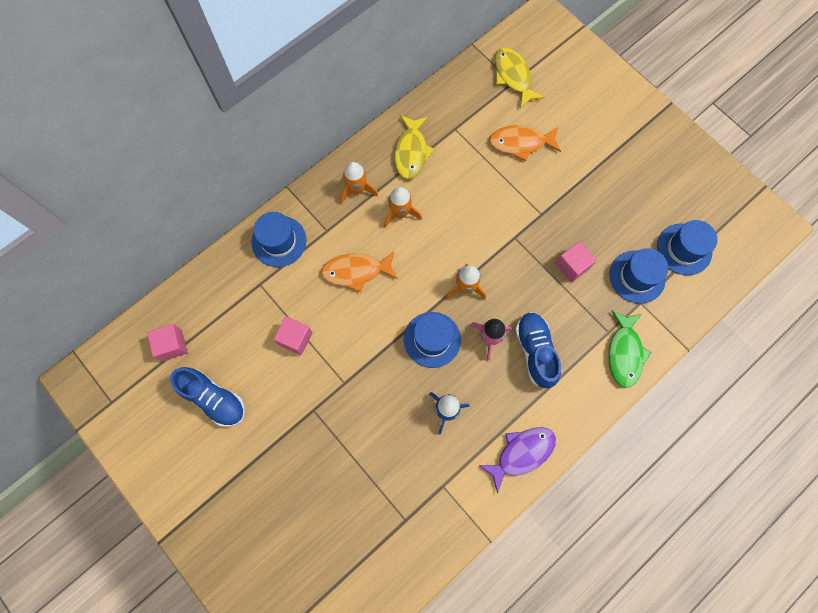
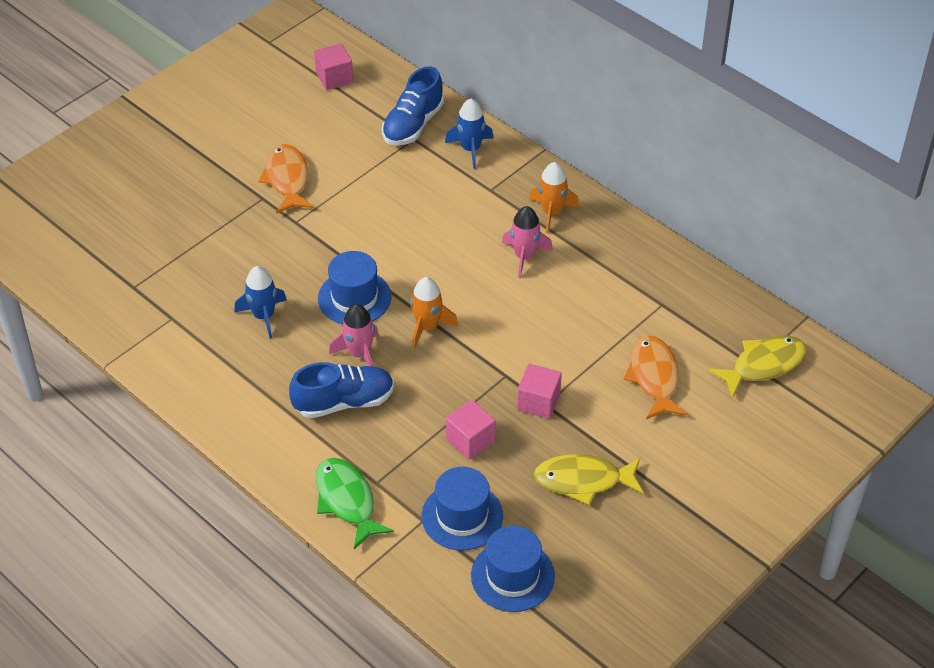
camera: 85 degrees right, 25 degrees down
(214, 399) = (274, 117): blue shoe -> blue shoe (413, 125)
(279, 241) = (471, 149): blue hat -> blue rocket
(295, 338) = (348, 175): pink cube -> pink cube (538, 402)
(356, 271) = (438, 221): orange fish -> orange fish (287, 179)
(400, 213) = (524, 256): orange rocket -> pink rocket
(411, 152) = (616, 261): yellow fish -> yellow fish (583, 480)
(521, 453) = (210, 392): purple fish -> none
(624, 353) = (347, 501): green fish -> green fish turned 60 degrees clockwise

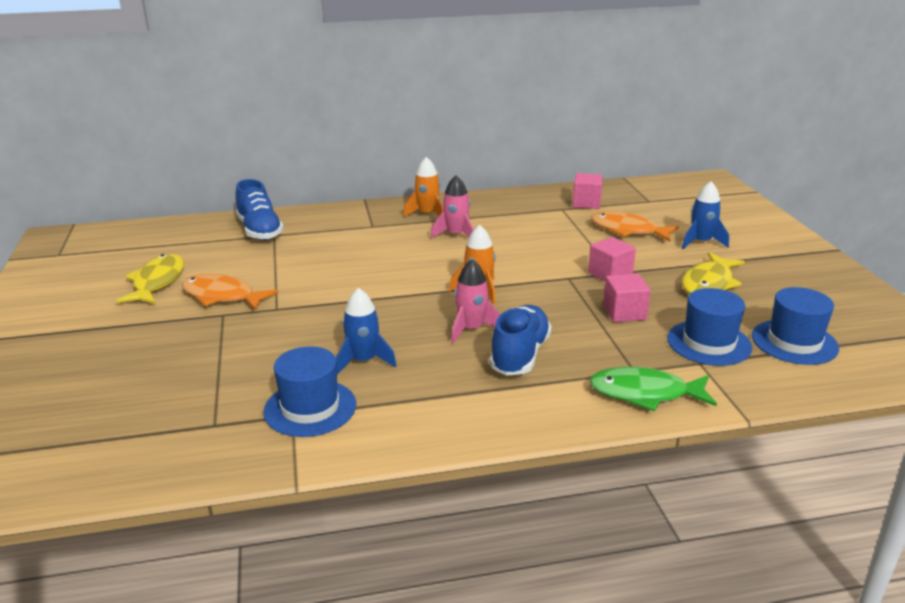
camera: 55 degrees left, 20 degrees down
(334, 78) = (153, 242): pink cube -> pink cube (586, 203)
(354, 298) = (404, 311): blue hat -> blue hat (310, 408)
(471, 149) = (321, 220): blue rocket -> blue rocket (701, 242)
(763, 365) = (652, 198): yellow fish -> yellow fish (157, 282)

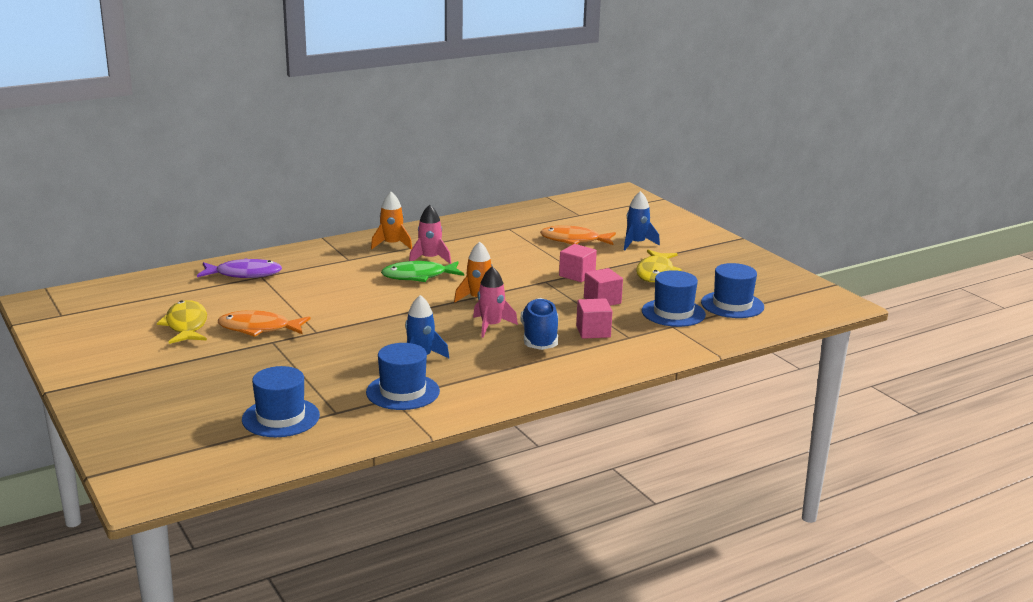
camera: 20 degrees left, 5 degrees down
(149, 421) = (280, 417): none -> blue hat
(260, 231) = (244, 274): blue shoe -> purple fish
(586, 203) = (527, 221): pink cube -> pink cube (593, 331)
(645, 393) = (643, 349): green fish -> green fish (418, 276)

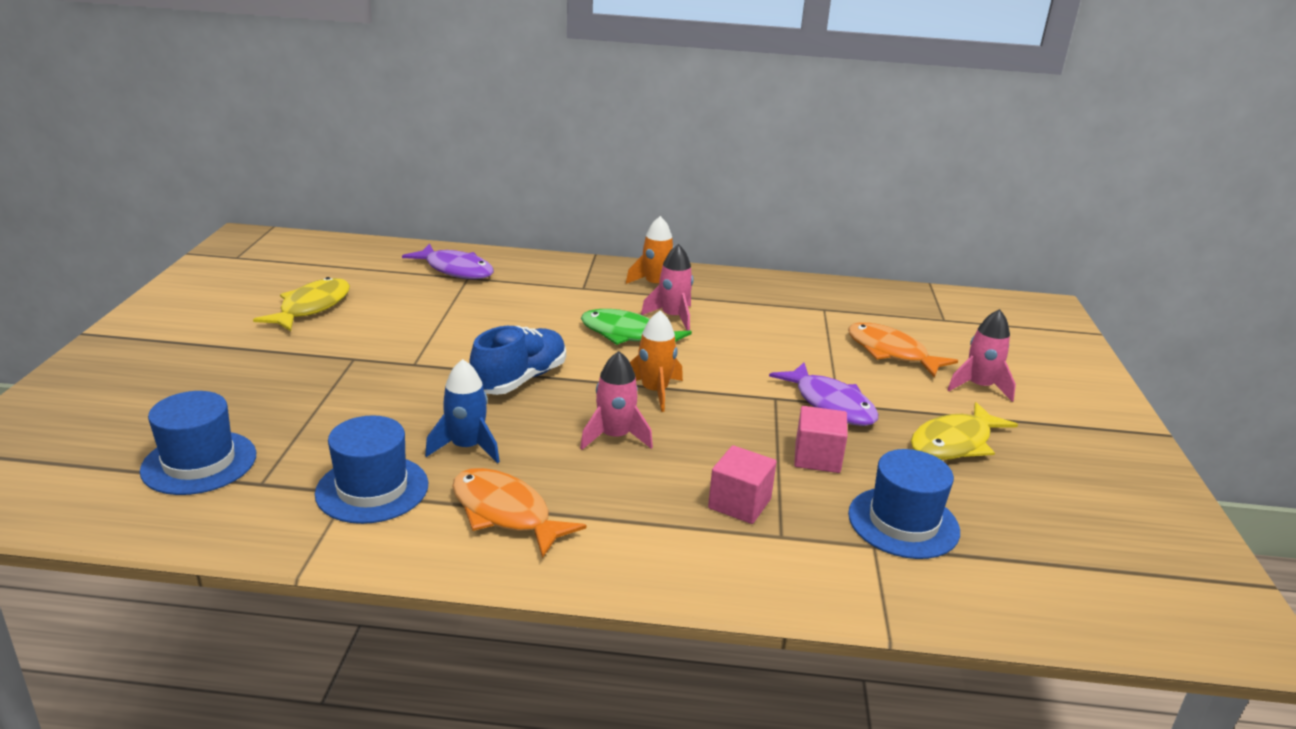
camera: 35 degrees right, 5 degrees up
(259, 329) = (366, 337): orange fish -> orange fish (505, 513)
(539, 338) = (651, 482): blue shoe -> blue shoe (520, 379)
(577, 275) = (831, 404): pink cube -> purple fish
(636, 243) = (979, 387): blue rocket -> pink rocket
(732, 305) = (1023, 548): blue hat -> none

